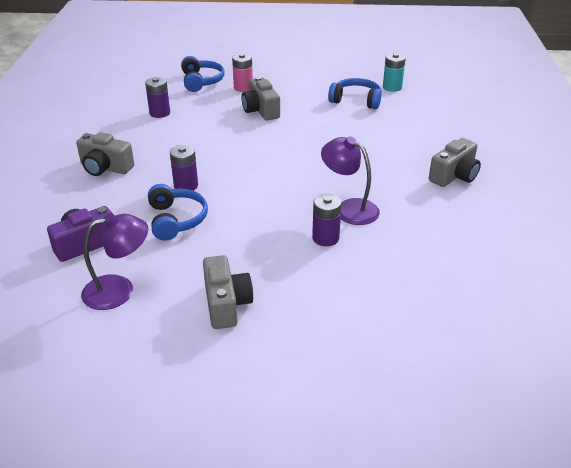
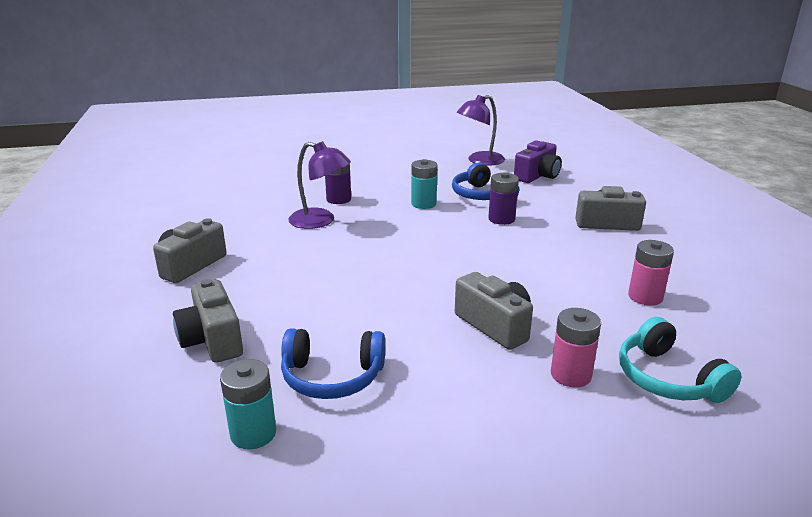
camera: 165 degrees right, 10 degrees down
(160, 113) = (645, 297): purple battery -> pink battery
(201, 81) = (667, 378): blue headphones -> turquoise headphones
(226, 304) = (400, 163): grey camera -> grey camera (212, 340)
(242, 217) = (423, 204): none -> turquoise battery

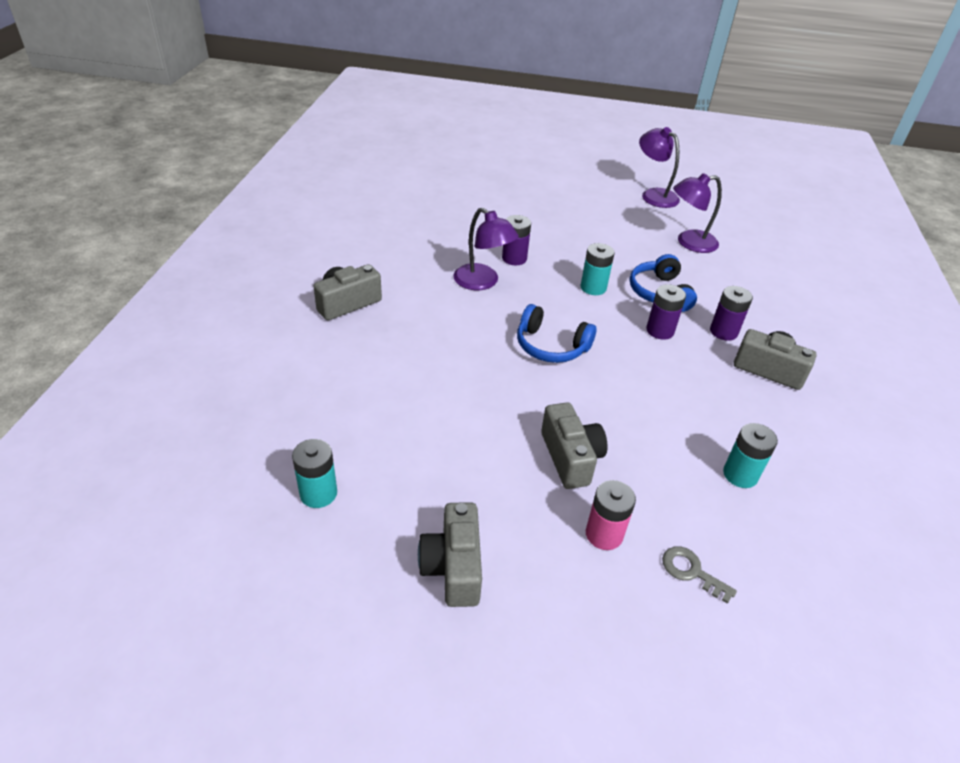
camera: 20 degrees right, 15 degrees up
(212, 340) = (329, 391): grey camera -> grey camera (453, 567)
(332, 377) = (403, 462): blue headphones -> blue headphones (551, 346)
(429, 139) = (654, 195): none -> purple lamp
(537, 176) = (739, 281): purple camera -> none
(552, 208) = (723, 332): none -> purple battery
(645, 297) = (740, 475): pink battery -> turquoise battery
(667, 378) = (691, 572): turquoise headphones -> grey key

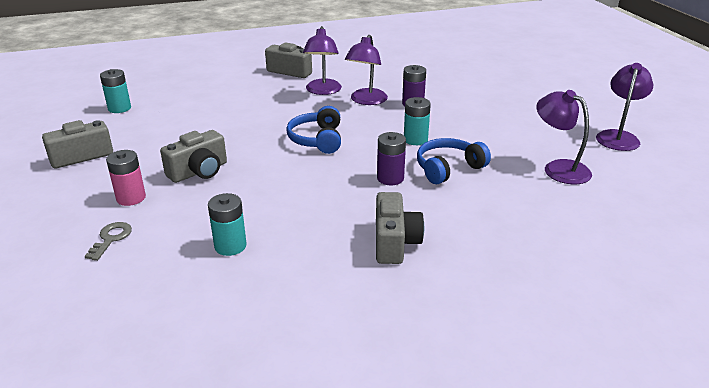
camera: 65 degrees right, 10 degrees down
(430, 300) = (323, 91): none -> purple lamp
(723, 332) = (427, 209): purple battery -> none

